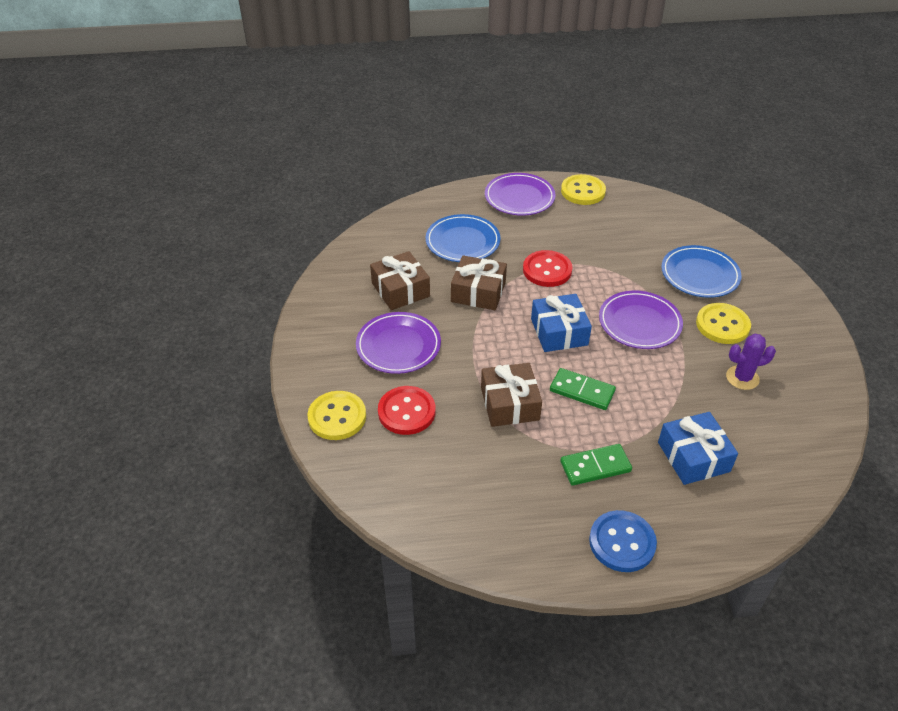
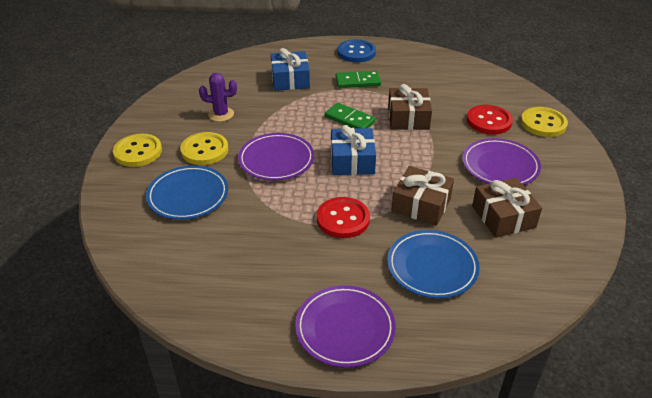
camera: 170 degrees left, 5 degrees down
(583, 191) = (252, 327): yellow button -> yellow button (138, 152)

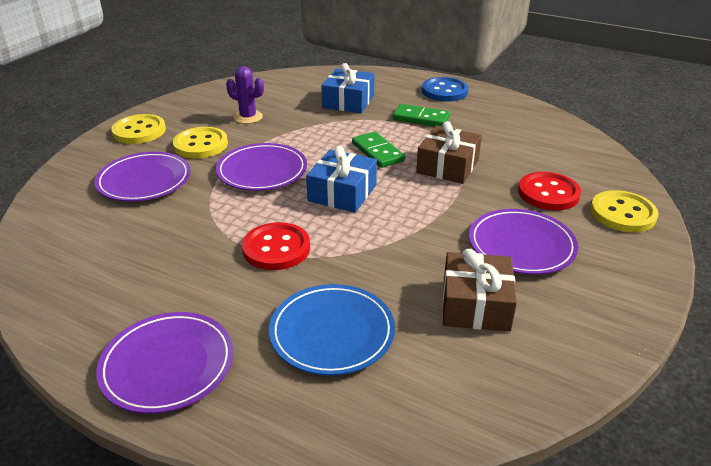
camera: 25 degrees right, 5 degrees down
(188, 195) = (144, 181): blue plate -> purple plate
(421, 205) = (381, 260): brown gift -> none

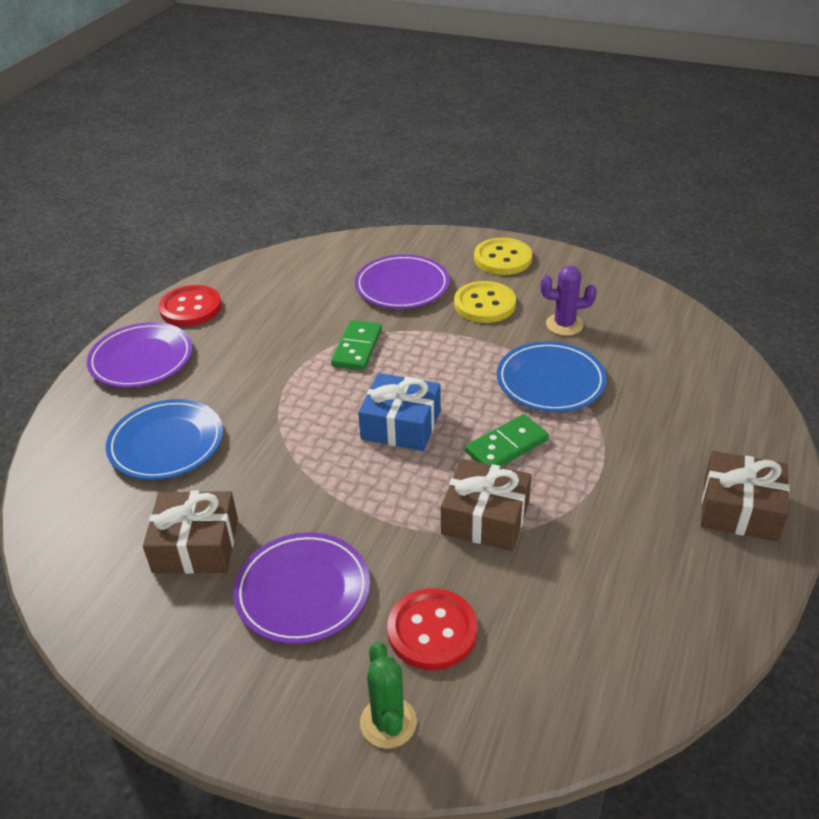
camera: 85 degrees right, 5 degrees up
(248, 117) = (564, 325): purple cactus -> purple cactus turned 75 degrees clockwise
(262, 171) = (437, 357): purple plate -> none
(276, 248) = (291, 391): red button -> red button (191, 308)
(312, 129) = (550, 381): none -> blue plate
(348, 101) = (649, 404): blue gift -> none
(421, 118) = (624, 484): green domino -> green domino (357, 348)
(444, 91) = (740, 509): blue button -> brown gift
(622, 213) = (388, 722): yellow button -> green cactus

